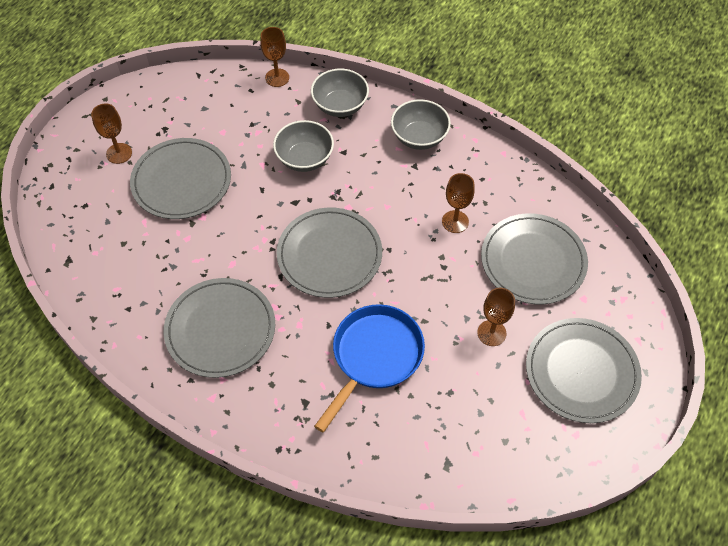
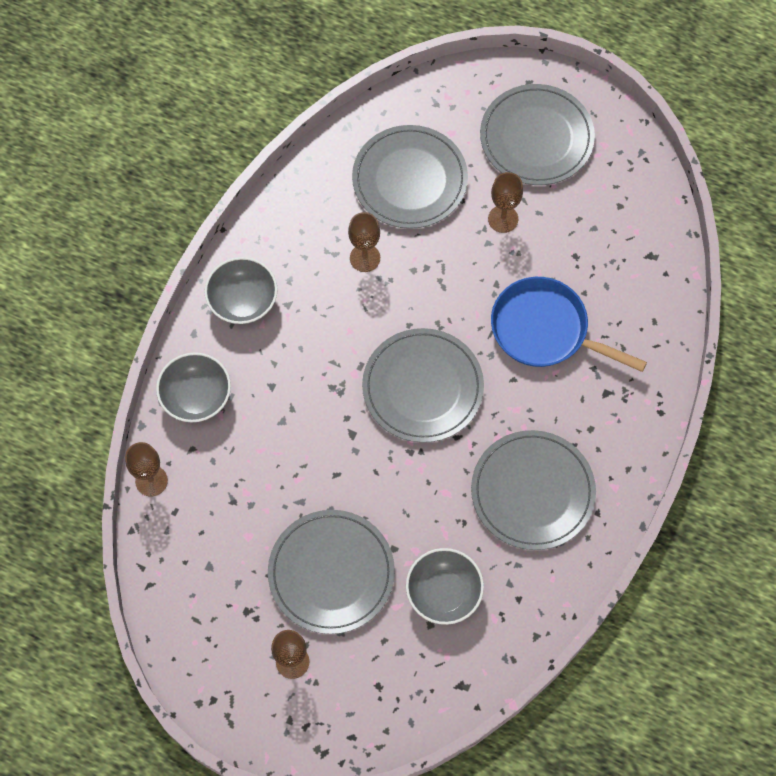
camera: 95 degrees left, 10 degrees up
(304, 158) = (285, 430): grey bowl -> grey bowl (443, 593)

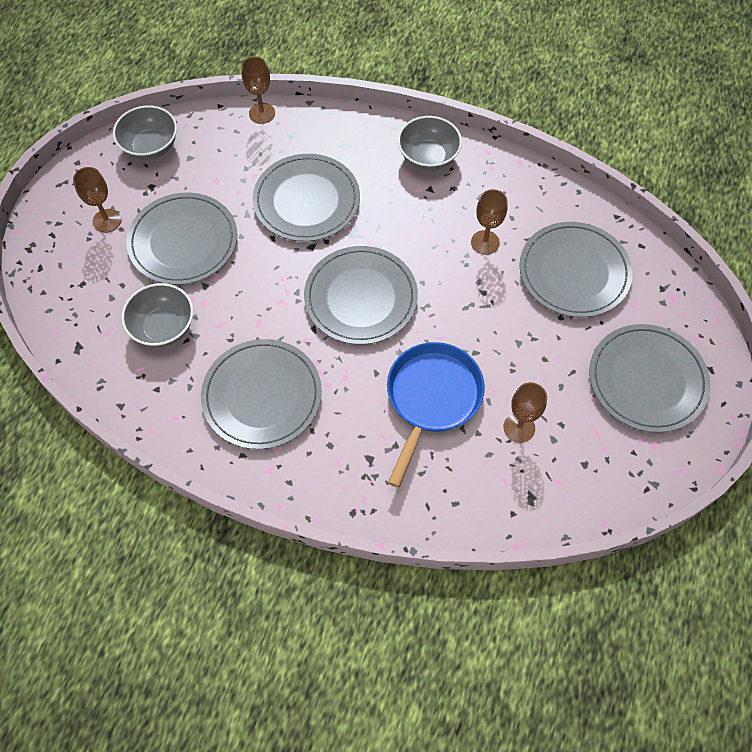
camera: 85 degrees right, 5 degrees down
(196, 397) = (336, 134): grey bowl -> grey bowl (150, 147)
(288, 435) = (306, 200): none -> grey plate
(503, 219) = (547, 354): brown goblet -> brown goblet (519, 427)

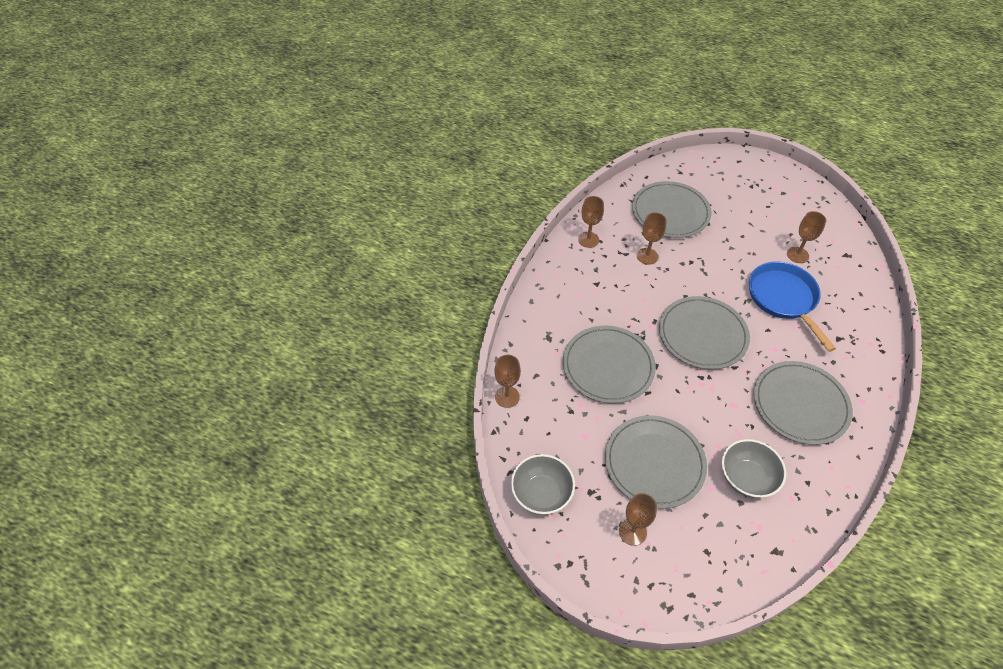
camera: 85 degrees left, 10 degrees down
(428, 157) = (565, 282): grey bowl -> none
(432, 398) = (783, 299): blue pan -> blue pan turned 45 degrees clockwise
(503, 179) = (588, 239): none -> brown goblet
(647, 380) = (751, 189): grey plate -> none

